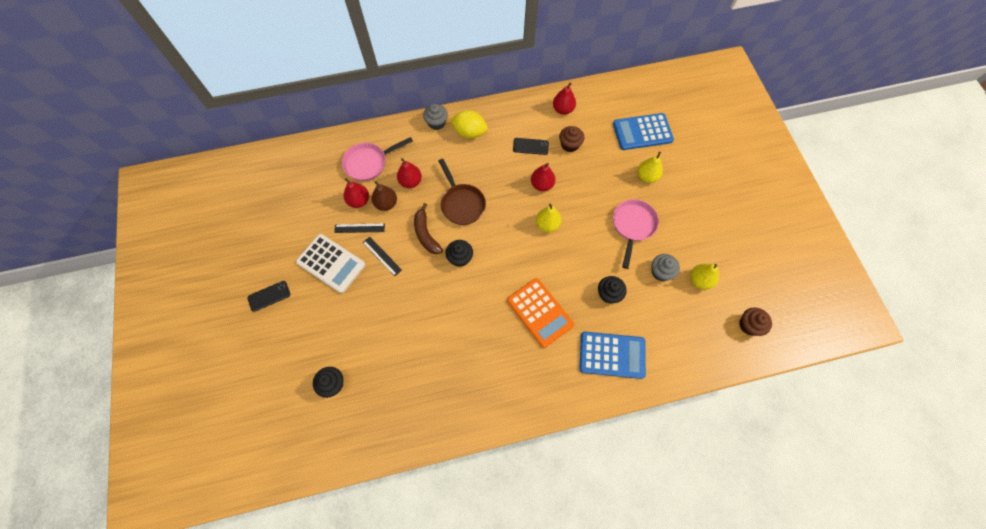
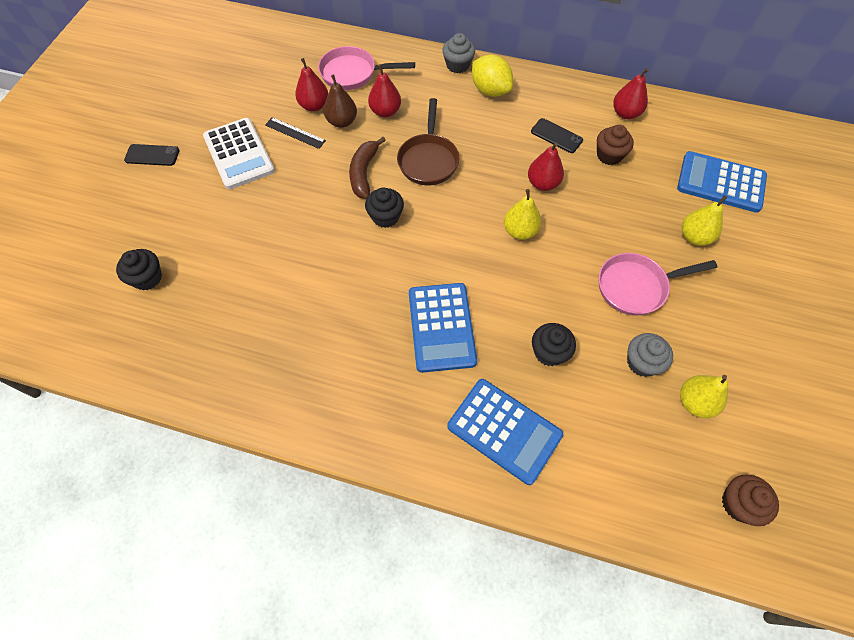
camera: 30 degrees right, 5 degrees down
(382, 256) = (298, 172): black ruler -> none
(539, 312) = (441, 327): orange calculator -> blue calculator
(632, 226) = (636, 287): pink pan -> pink pan turned 150 degrees counterclockwise

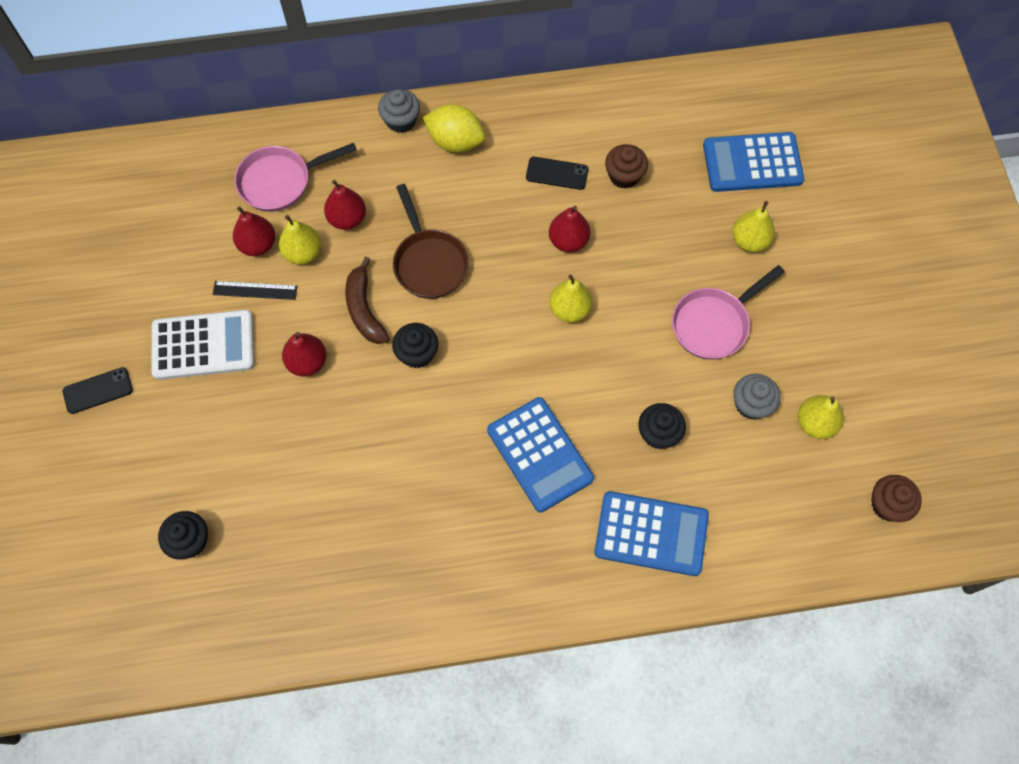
camera: 25 degrees left, 5 degrees up
(239, 154) = (203, 345): white calculator -> white calculator turned 45 degrees counterclockwise
(342, 122) = (303, 253): brown pear -> yellow pear
(625, 113) = (620, 113): red pear -> red pear (307, 362)

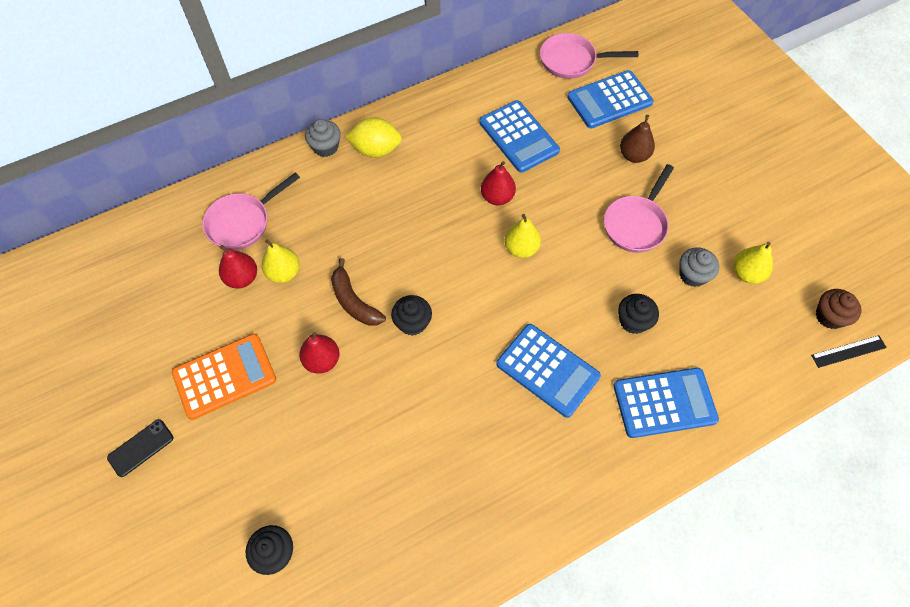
camera: 20 degrees left, 5 degrees down
(203, 345) = (224, 376): white calculator -> orange calculator
(255, 290) = (254, 316): black ruler -> black ruler (848, 351)
(347, 218) = (311, 234): red pear -> none
(429, 262) = (393, 248): brown pan -> none
(557, 173) = (466, 150): black phone -> none
(624, 176) = (518, 137): brown cupcake -> blue calculator
(730, 99) = (572, 61): none -> pink pan
(749, 241) = (634, 155): yellow pear -> brown pear

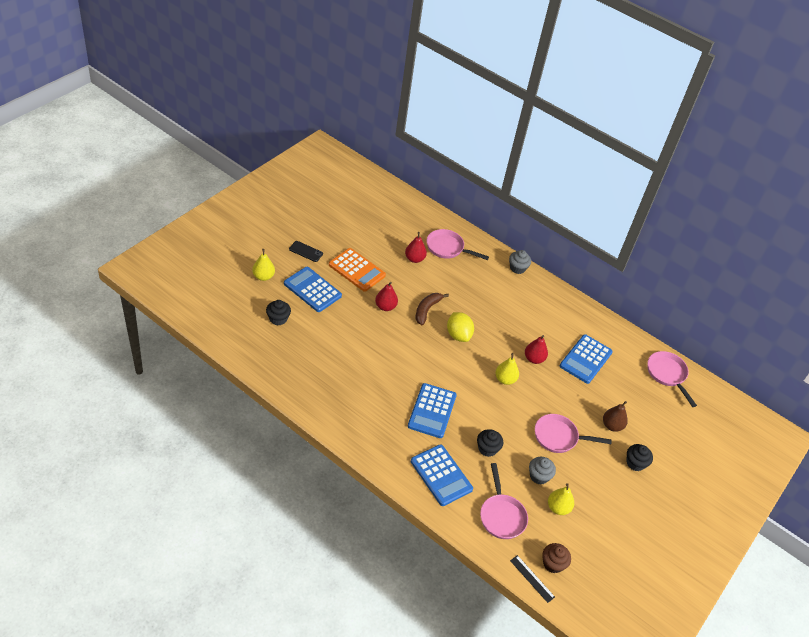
camera: 60 degrees right, 15 degrees down
(284, 273) = (427, 275): yellow pear -> yellow pear (263, 276)
(376, 150) = (530, 291): yellow lemon -> yellow lemon (458, 335)
(412, 323) = (428, 340): black cupcake -> black cupcake (635, 463)
(609, 100) = (648, 403): blue calculator -> blue calculator (312, 290)
(746, 348) = (501, 515): none -> pink pan

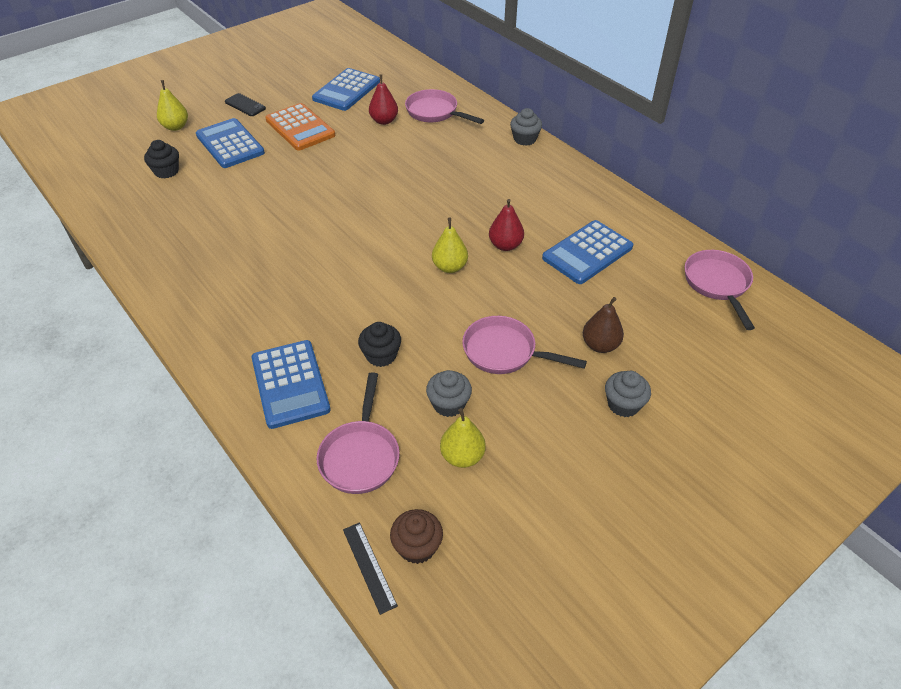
camera: 20 degrees right, 0 degrees up
(385, 307) = (317, 168): red pear -> none
(427, 310) = (373, 176): brown banana -> none
(432, 411) = (319, 296): blue calculator -> blue calculator (346, 90)
(458, 335) = (404, 208): yellow lemon -> none
(635, 463) = (623, 404): black cupcake -> grey cupcake

